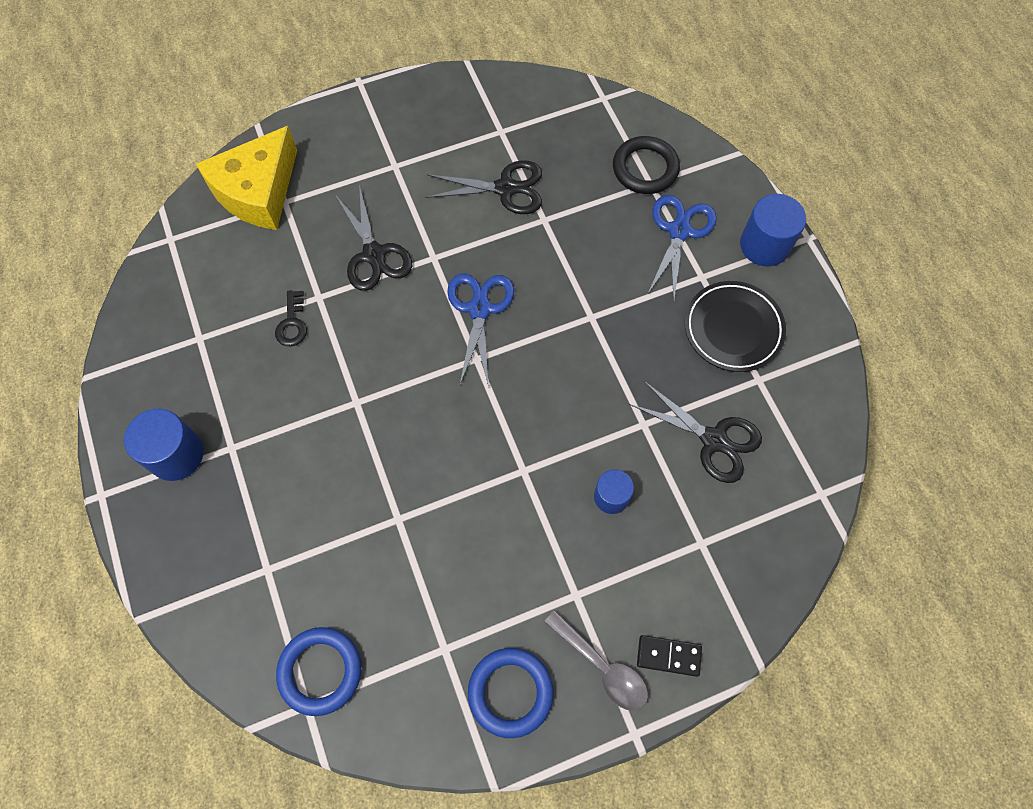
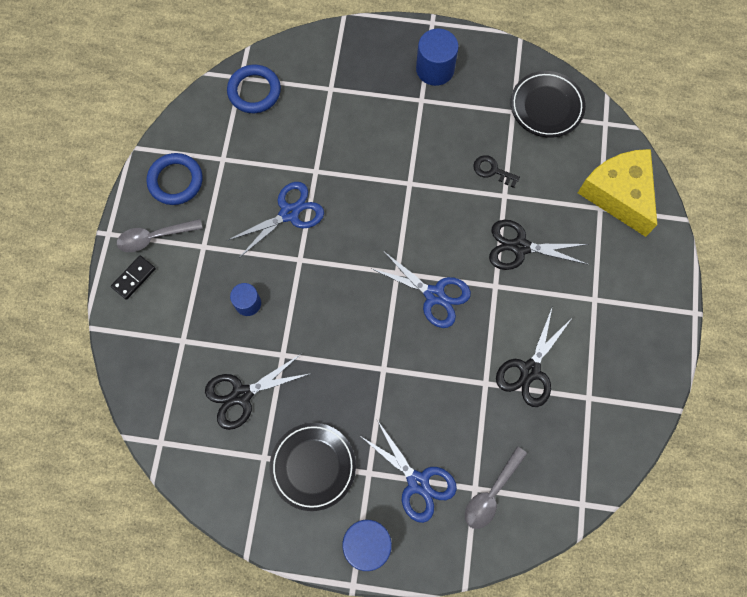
camera: 120 degrees right, 5 degrees up
(175, 306) = (546, 107): none -> black plate
(472, 517) = (289, 213): none -> blue scissors
(645, 168) = (491, 493): black ring -> grey spoon

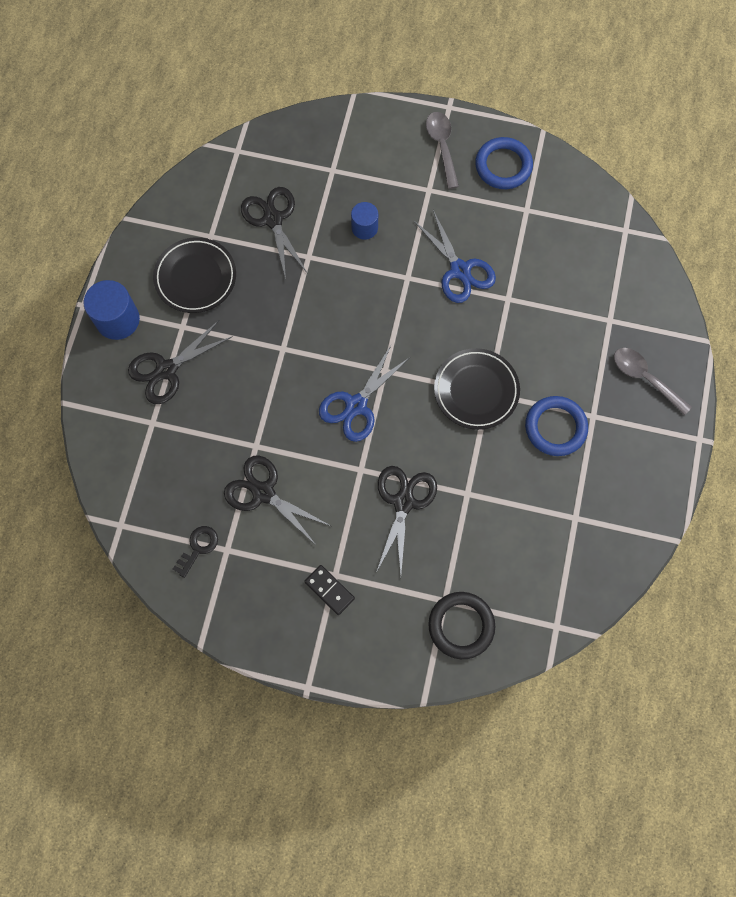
camera: 95 degrees right, 0 degrees up
(134, 278) = (400, 129): black domino -> black domino (329, 590)
(254, 91) = (607, 243): blue ring -> blue ring (555, 427)
(418, 482) = (166, 370): blue scissors -> black scissors
(435, 69) = (634, 435): blue cylinder -> none
(491, 493) = (145, 437): grey spoon -> grey spoon (644, 378)
(492, 170) = (499, 484): black key -> black key (198, 548)
(546, 107) = (580, 558): black plate -> black plate (476, 391)
(619, 194) = (461, 625): yellow cheese -> black ring

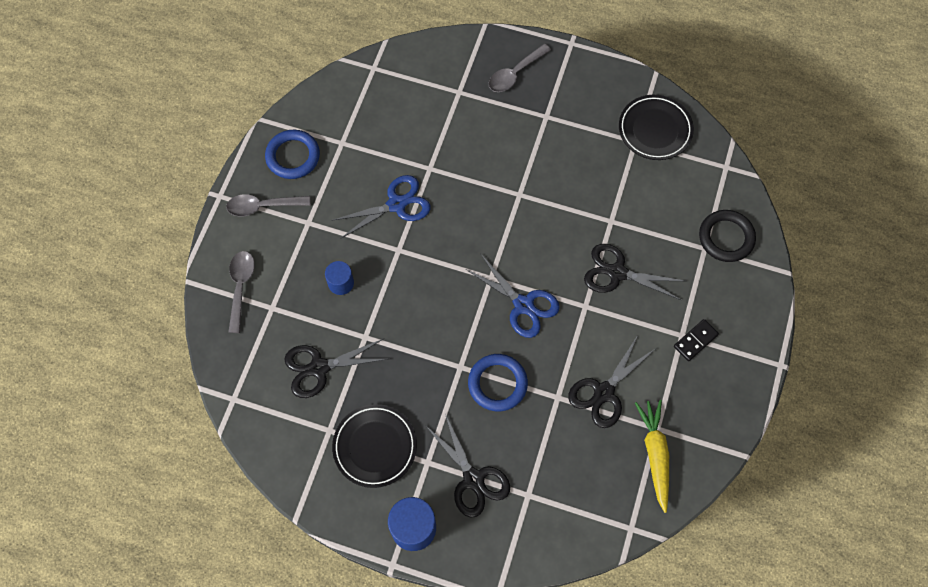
camera: 85 degrees left, 5 degrees down
(198, 548) = (655, 454): black key -> yellow carrot
(352, 140) = (241, 287): none -> grey spoon
(476, 391) = (516, 204): black plate -> black plate (655, 130)
(555, 427) = (555, 146): blue ring -> blue ring (497, 384)

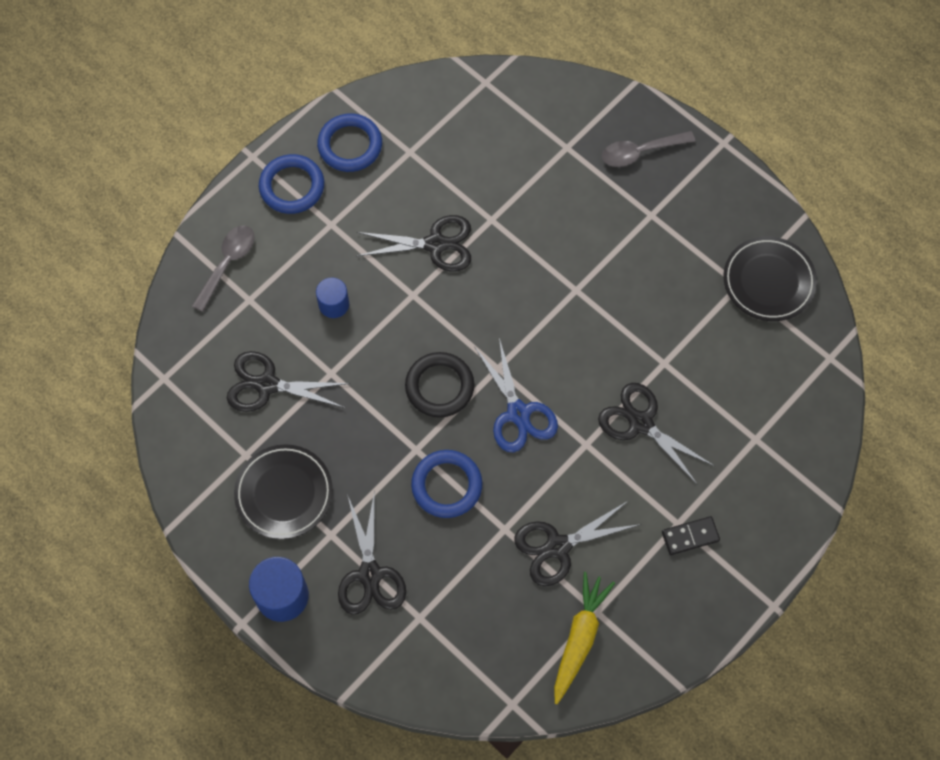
camera: 25 degrees right, 0 degrees up
(263, 206) = (292, 186): grey spoon -> blue ring
(396, 204) = (435, 244): blue scissors -> black scissors
(726, 238) = (786, 438): black ring -> black ring (439, 387)

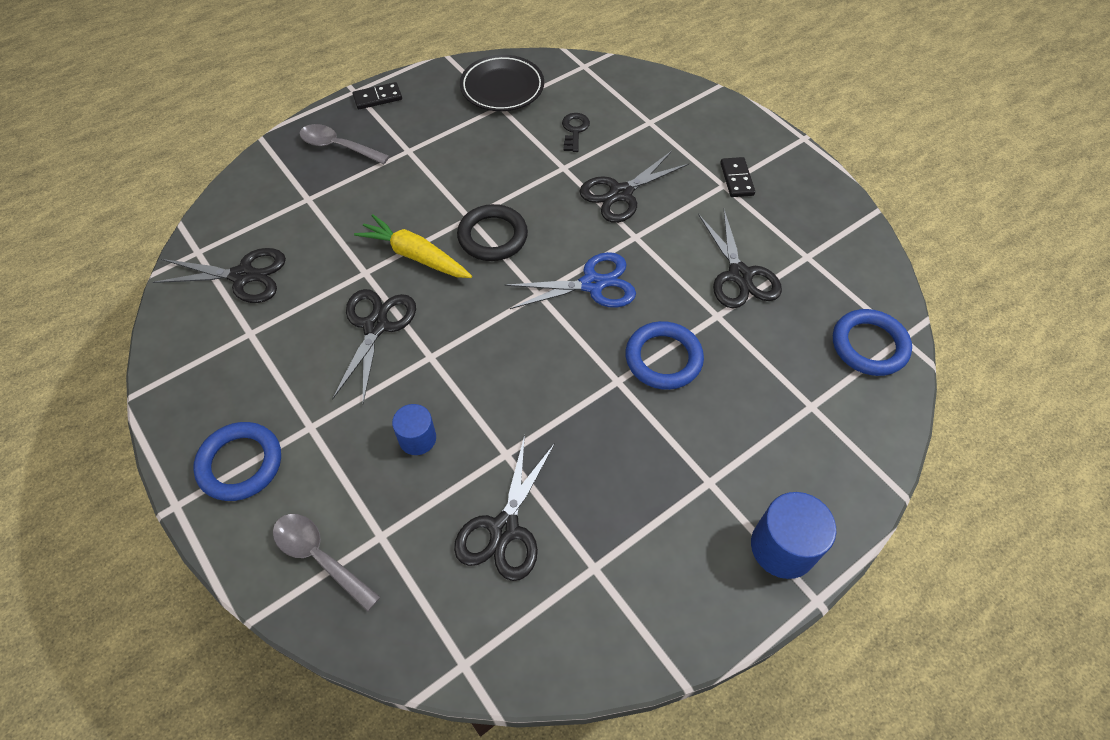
camera: 80 degrees left, 10 degrees down
(284, 493) = (652, 527): black plate -> none
(350, 145) = (213, 392): blue ring -> blue ring (869, 345)
(370, 574) = (760, 447): black scissors -> black scissors (243, 276)
(439, 387) = (547, 348): black ring -> black ring (492, 236)
(579, 638) = (833, 274): yellow carrot -> yellow carrot (415, 255)
(640, 152) = (338, 146): grey spoon -> grey spoon turned 120 degrees clockwise
(719, 167) = (377, 98): none -> black domino
(722, 365) = (574, 130): none -> black key

